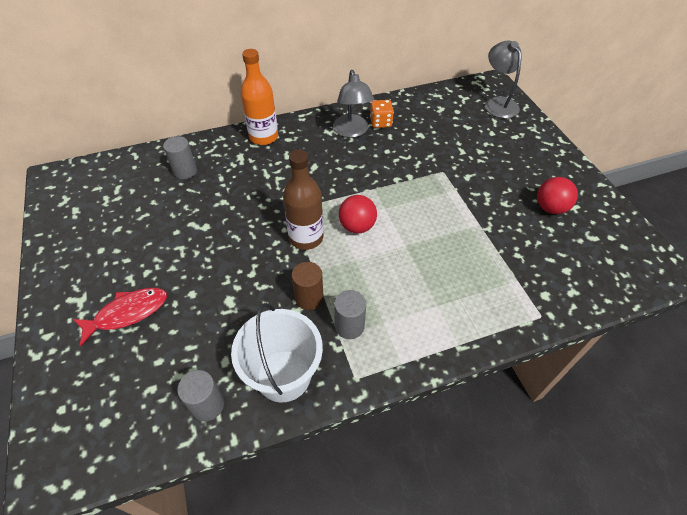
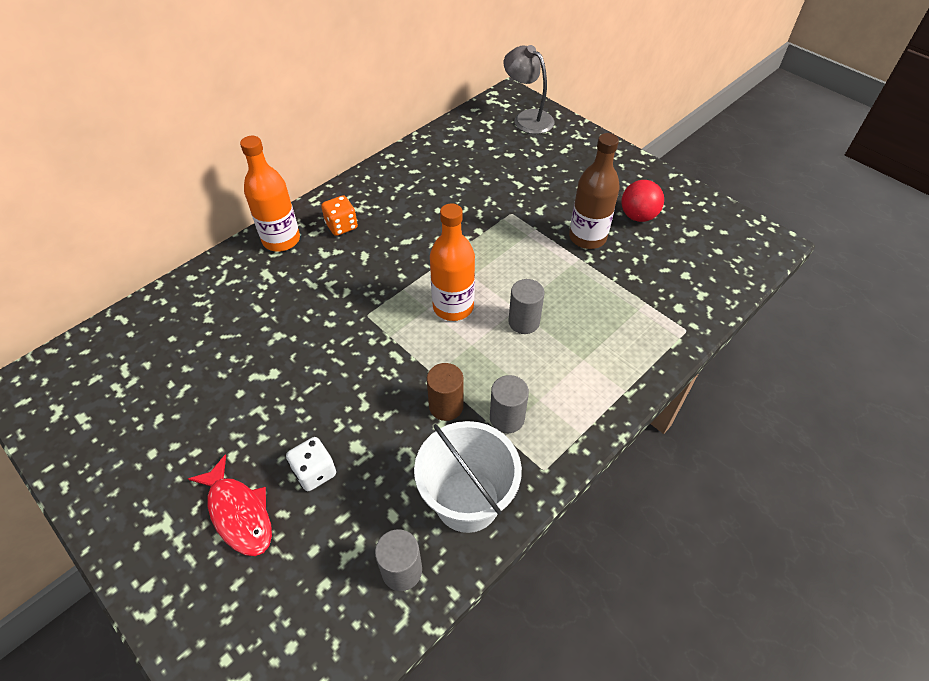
camera: 25 degrees left, 0 degrees up
(127, 313) = (239, 513): red fish -> red fish turned 105 degrees clockwise
(185, 171) = (205, 315): grey cylinder -> grey cylinder (524, 322)
(191, 306) = (315, 472): none -> white dice
(306, 237) = (403, 341): brown bottle -> brown bottle (587, 237)
(352, 131) = (385, 199): grey lamp -> none
(357, 226) = (453, 307): red ball -> orange bottle
(380, 122) = (412, 179): orange dice -> orange dice (341, 226)

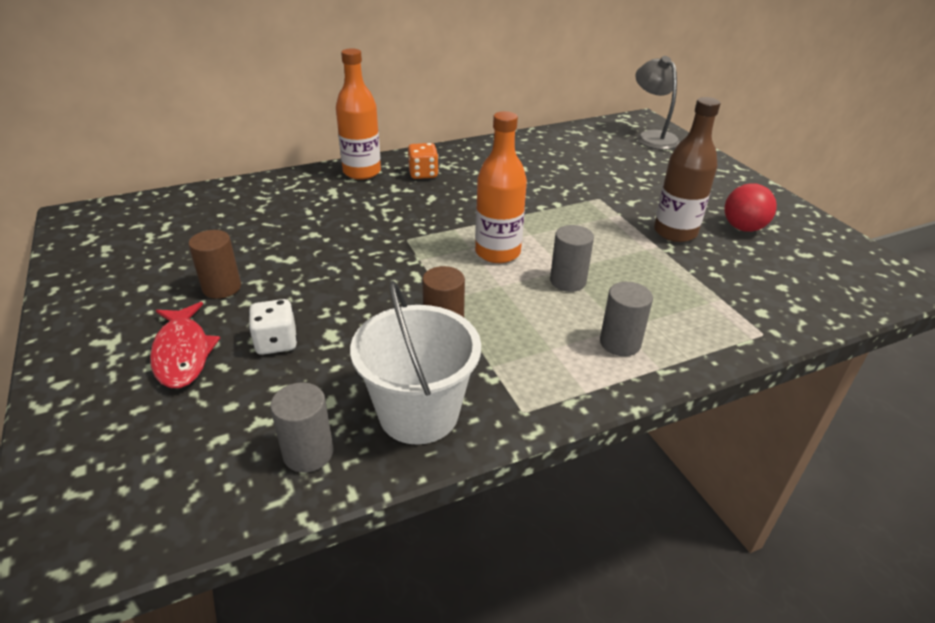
camera: 20 degrees right, 15 degrees down
(229, 428) = (222, 288): none -> brown cylinder
(507, 418) = (505, 354): grey cylinder -> grey cylinder (620, 343)

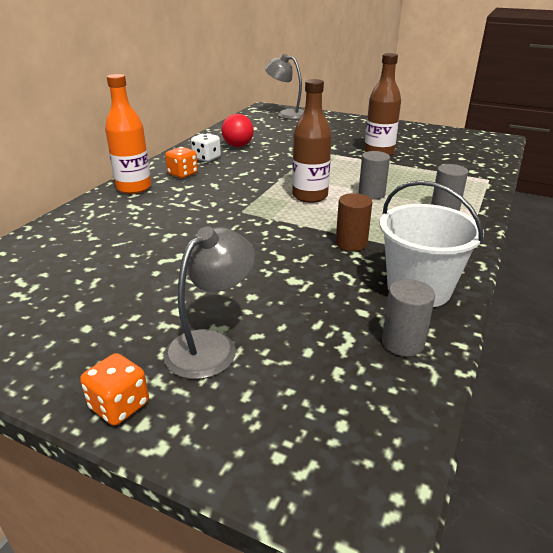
camera: 40 degrees left, 5 degrees down
(69, 361) = (119, 406): none -> orange dice
(182, 353) = (211, 345): red fish -> grey lamp
(222, 288) = (160, 295): brown cylinder -> none
(276, 342) = (267, 303): white dice -> white dice (206, 158)
(497, 252) = (310, 196): orange bottle -> brown bottle
(743, 228) = (403, 140): red ball -> red ball (238, 146)

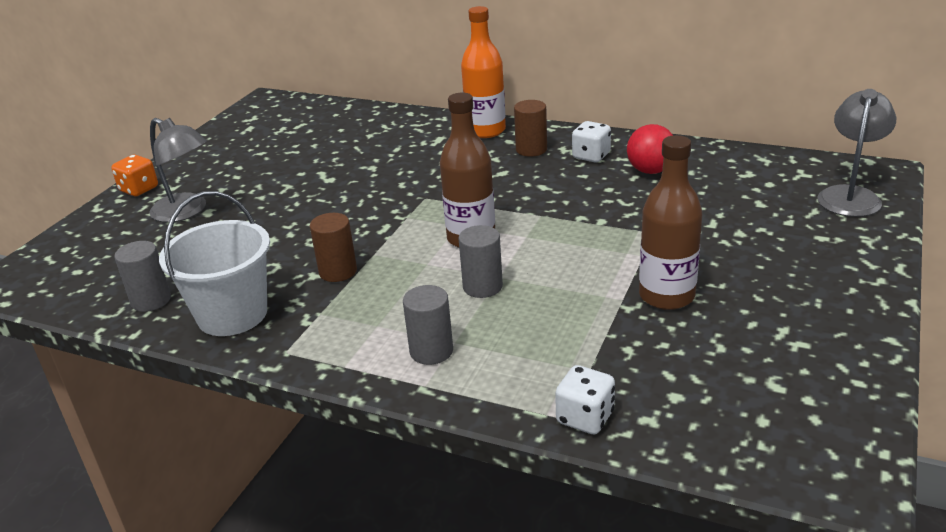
camera: 90 degrees right, 0 degrees up
(183, 174) = (531, 150): orange dice -> brown cylinder
(486, 175) = (585, 417): none -> white dice

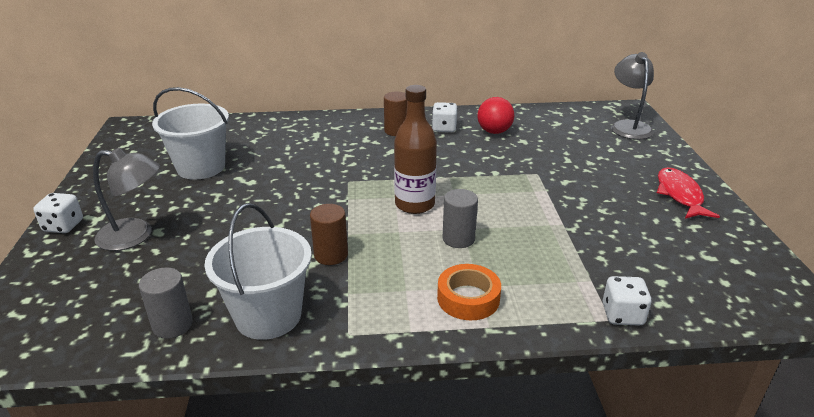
camera: 30 degrees left, 0 degrees up
(139, 189) = (63, 226): orange dice -> white dice
(296, 155) = (201, 167): none -> white bucket
(431, 351) = (468, 298): grey cylinder -> orange tape
(486, 131) = (348, 122): orange bottle -> none
(666, 296) = (588, 214): brown bottle -> none
(823, 300) = (680, 195): none -> red fish

